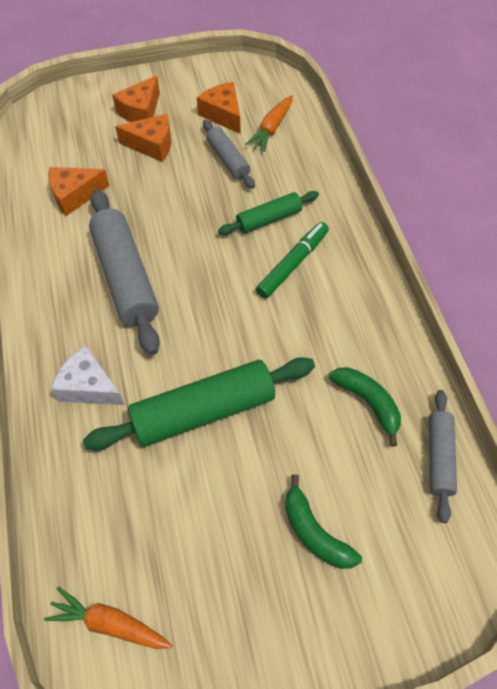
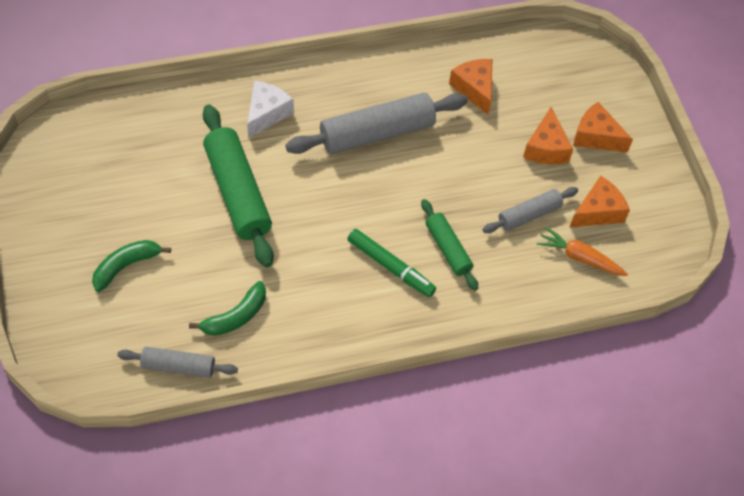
camera: 85 degrees right, 0 degrees up
(109, 623) = (80, 137): orange carrot -> none

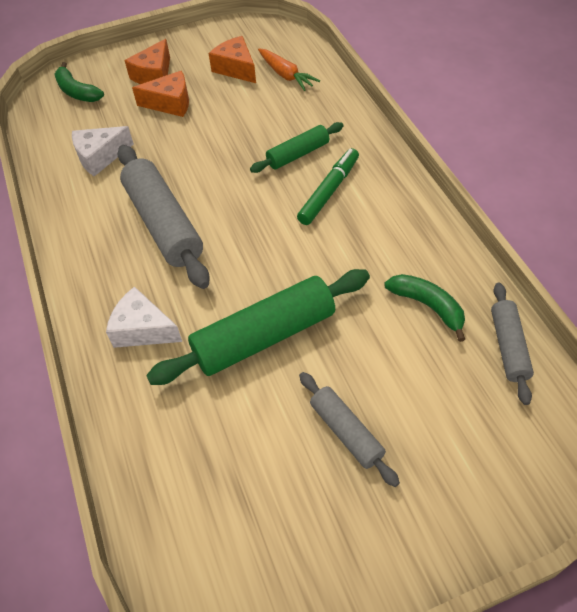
camera: 90 degrees left, 5 degrees down
(126, 266) = (398, 434): green banana -> green banana (77, 91)
(474, 89) = (100, 157): orange cheese -> white cheese
(529, 215) = (248, 107): grey rolling pin -> grey rolling pin (346, 432)
(579, 257) = (286, 75): orange carrot -> orange carrot turned 60 degrees counterclockwise

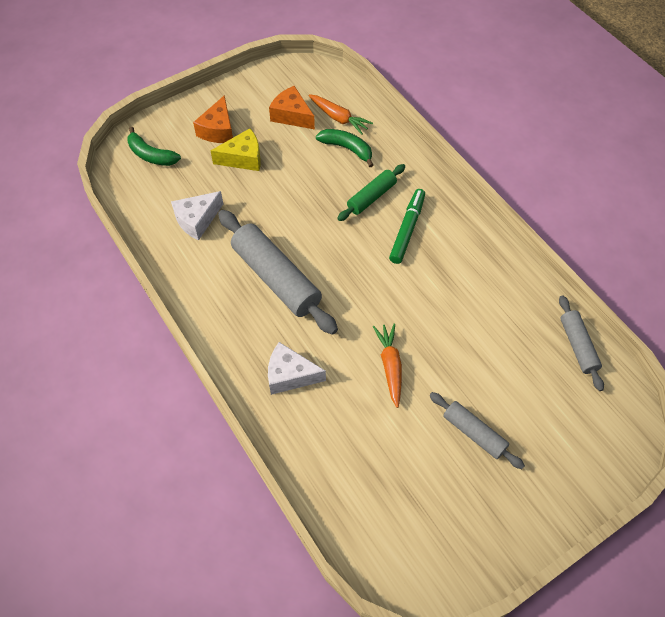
camera: 15 degrees left, 5 degrees up
(170, 103) = (243, 158): orange cheese -> yellow cheese
(264, 336) = (390, 366): green rolling pin -> orange carrot
(428, 306) = (511, 321): green banana -> green banana (347, 149)

